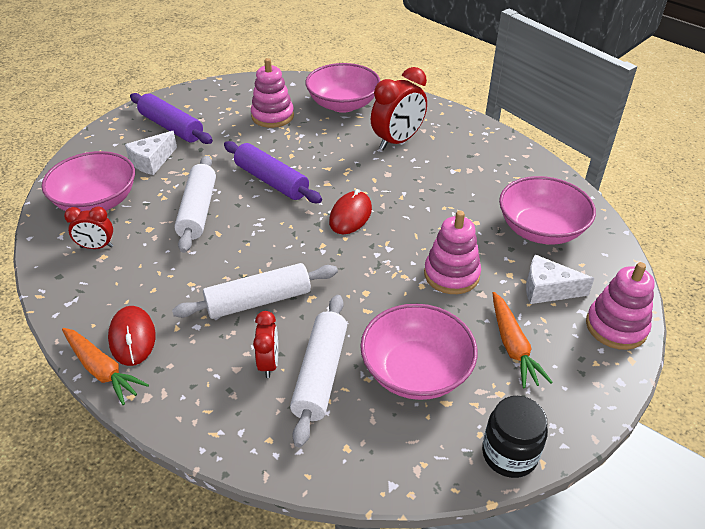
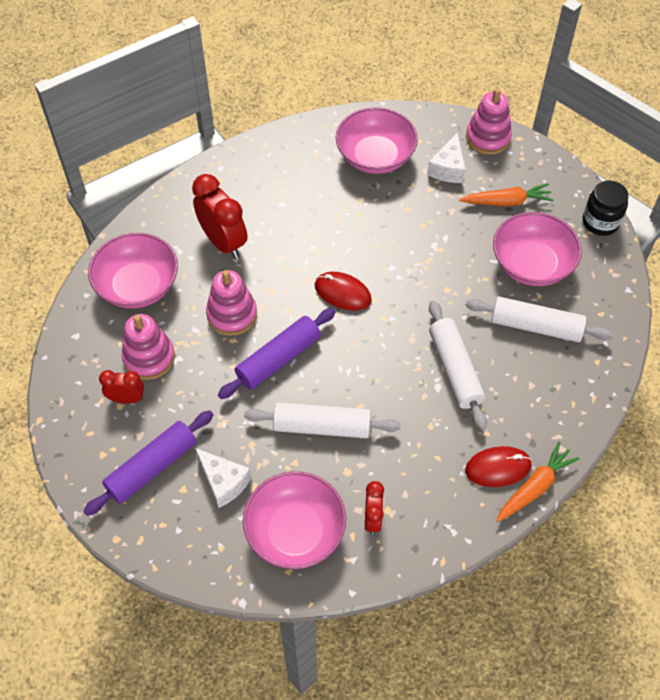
camera: 85 degrees left, 15 degrees up
(269, 363) = (525, 361): red clock -> red clock (127, 399)
(451, 275) = (428, 227): pink stacking toy -> pink stacking toy (232, 314)

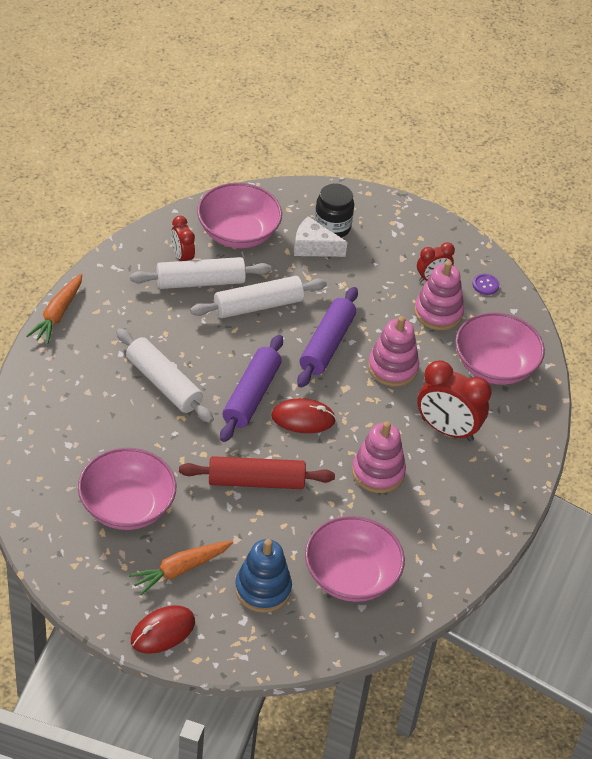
camera: 150 degrees right, 10 degrees down
(80, 373) = (485, 285): none -> purple button
(152, 467) = (376, 240): purple rolling pin -> purple rolling pin (251, 395)
(413, 251) = (256, 481): none -> red rolling pin
(448, 168) = (263, 589): white cheese -> blue stacking toy
(488, 138) = (234, 646): pink stacking toy -> pink stacking toy (378, 472)
(498, 468) = (94, 319): red mouse -> red mouse (162, 631)
(536, 326) = (101, 445): white rolling pin -> white rolling pin (200, 282)
(600, 222) = (66, 579): black jar -> black jar (332, 227)

